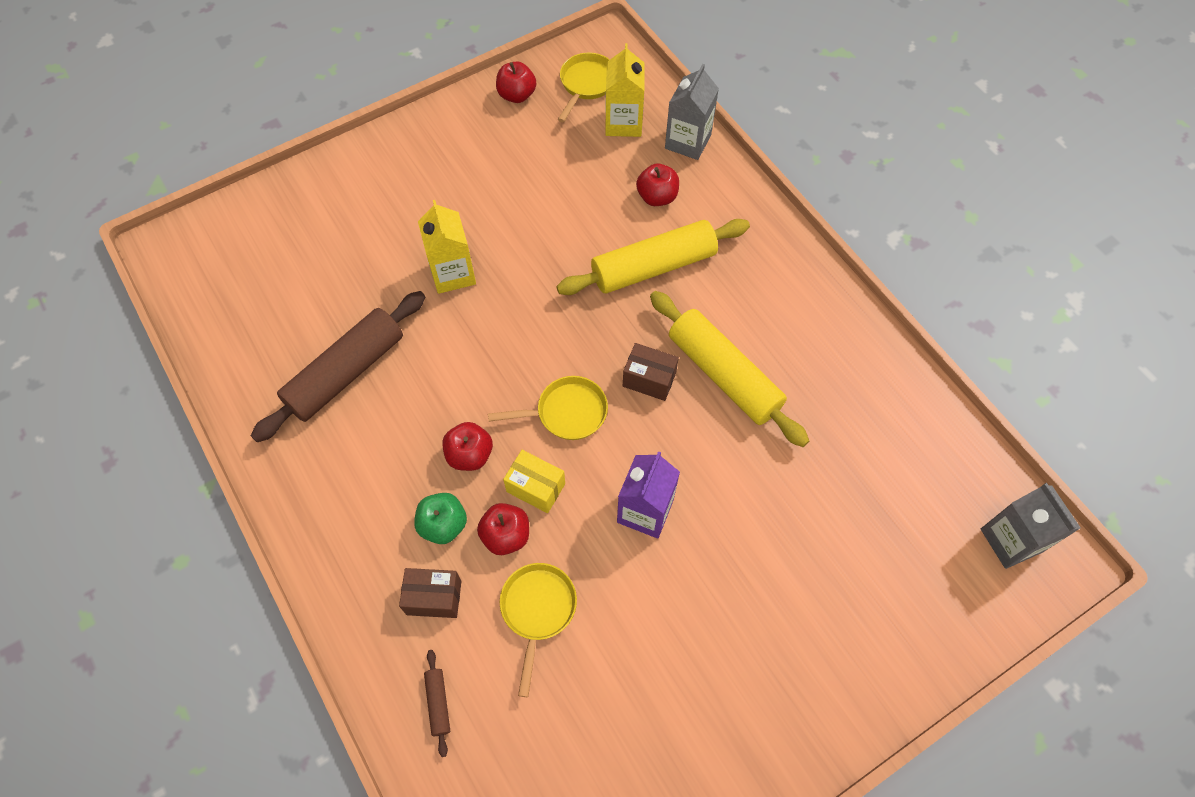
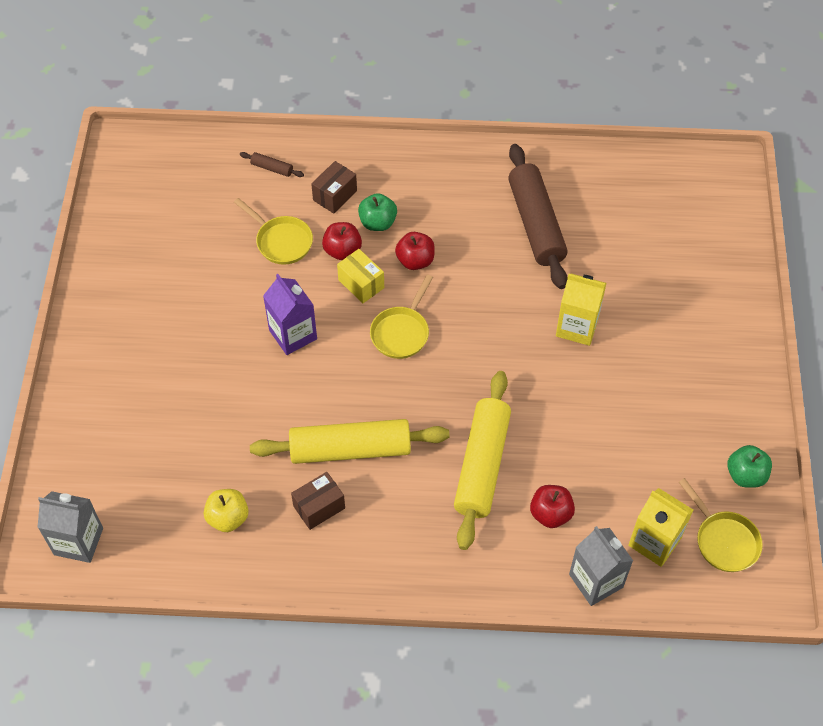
camera: 125 degrees right, 5 degrees down
(517, 95) = (745, 475): red apple -> green apple
(535, 488) = (361, 284): yellow box -> yellow box turned 75 degrees clockwise
(649, 379) = (386, 398): brown box -> brown box (319, 507)
(873, 428) = (228, 518): none -> yellow apple

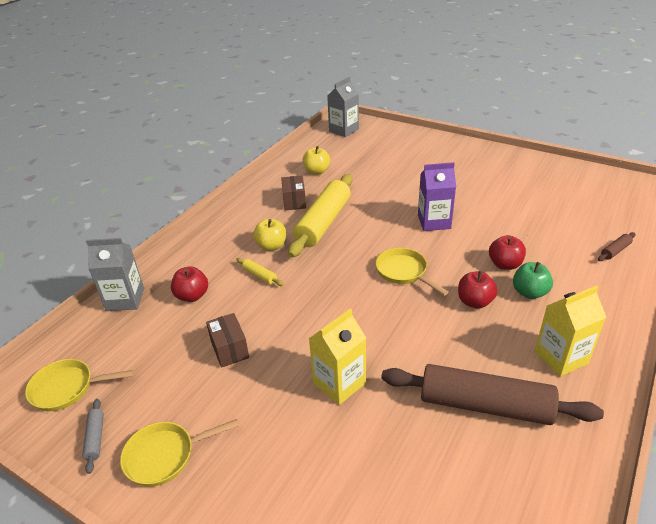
camera: 120 degrees right, 20 degrees down
(281, 241) = (528, 237): yellow pan -> yellow pan (165, 456)
(335, 195) = (571, 277): brown box -> brown box (229, 349)
(361, 284) = (464, 265): yellow box -> none
(425, 482) = (271, 246): none -> yellow apple
(482, 465) = (260, 276): yellow rolling pin -> yellow rolling pin, size x0.40
(654, 542) = (114, 344): yellow carton -> yellow carton (561, 357)
(745, 475) = (95, 438): green apple -> grey rolling pin

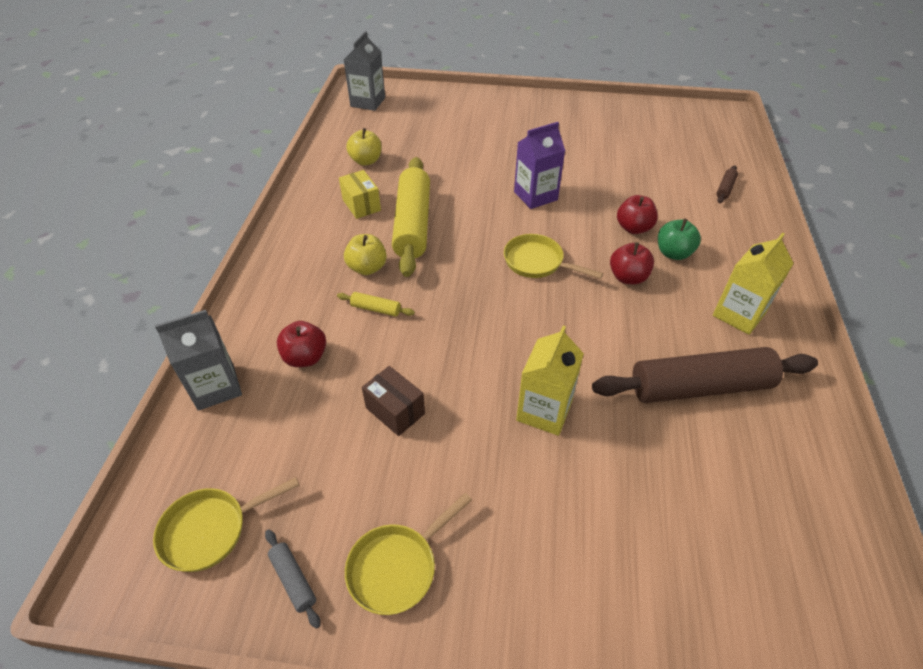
camera: 25 degrees left, 10 degrees up
(294, 201) = (361, 205): brown box -> yellow box

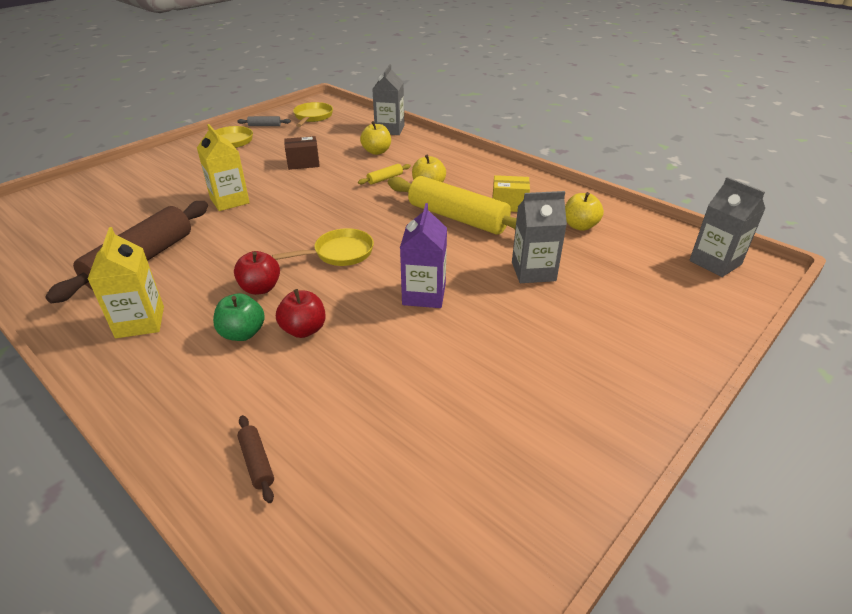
camera: 125 degrees right, 10 degrees down
(305, 357) = (376, 151): red apple -> yellow apple
(454, 162) = (533, 271): none -> grey carton

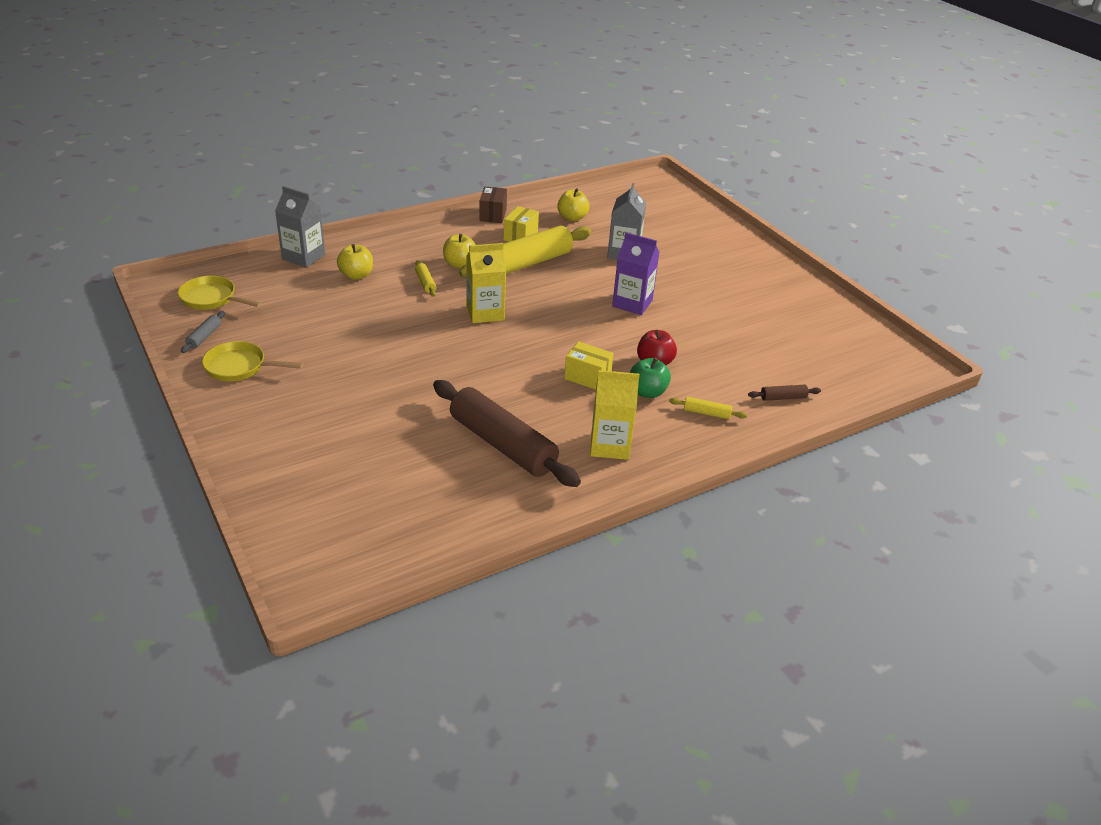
camera: 75 degrees left, 0 degrees up
(208, 387) = (706, 413): none -> yellow rolling pin
(229, 200) = (406, 381): yellow carton -> yellow carton (485, 313)
(260, 288) = (587, 377): red apple -> yellow box
(303, 163) = (347, 324): brown box -> brown box (493, 215)
(340, 253) = (552, 330): yellow pan -> none
(715, 262) = (645, 189): grey carton -> none

